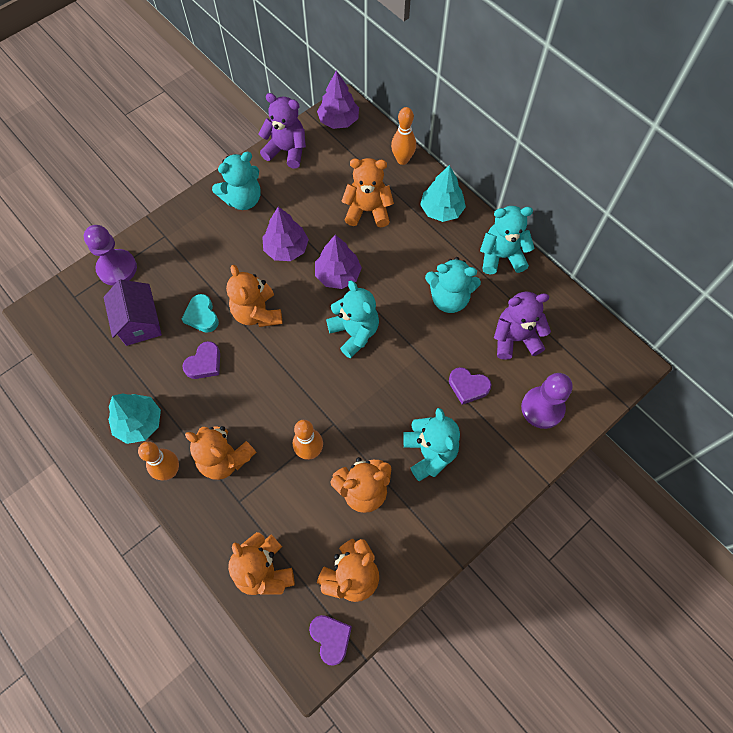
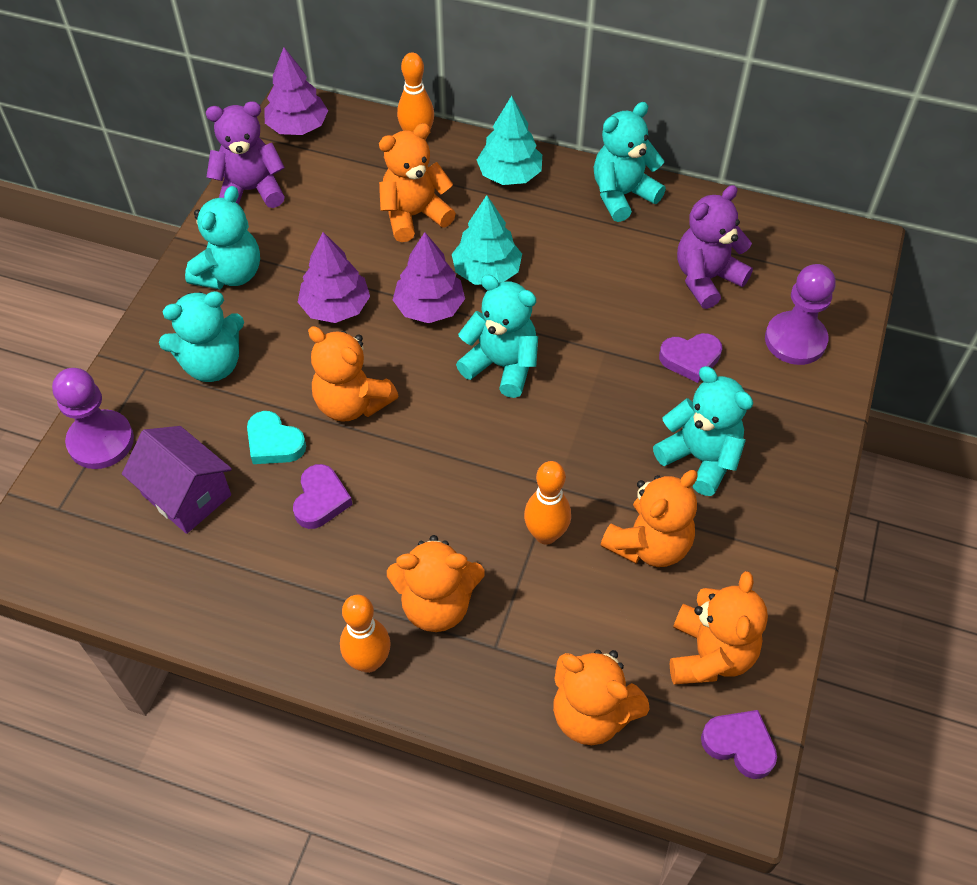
camera: 30 degrees left, 10 degrees down
(139, 423) = (278, 623): turquoise tree -> turquoise tree (486, 271)
(449, 298) = (593, 270): turquoise teddy bear -> turquoise teddy bear (212, 364)

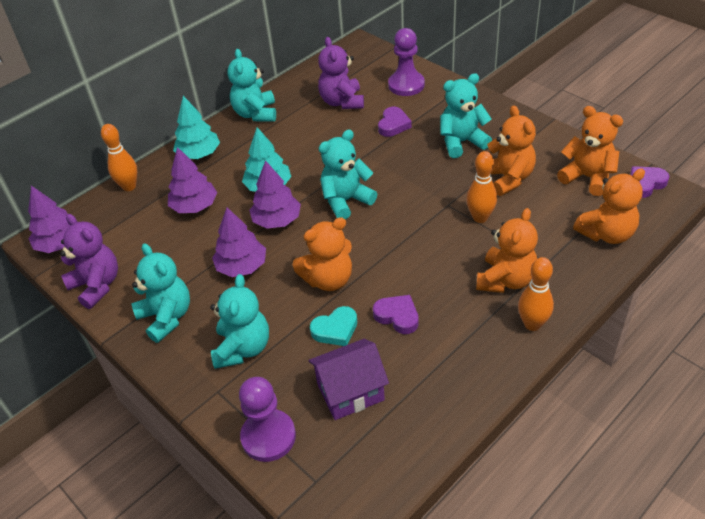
camera: 60 degrees left, 10 degrees down
(251, 190) = (97, 285): purple teddy bear -> purple teddy bear turned 120 degrees clockwise
(414, 215) = (195, 206): orange teddy bear -> purple tree

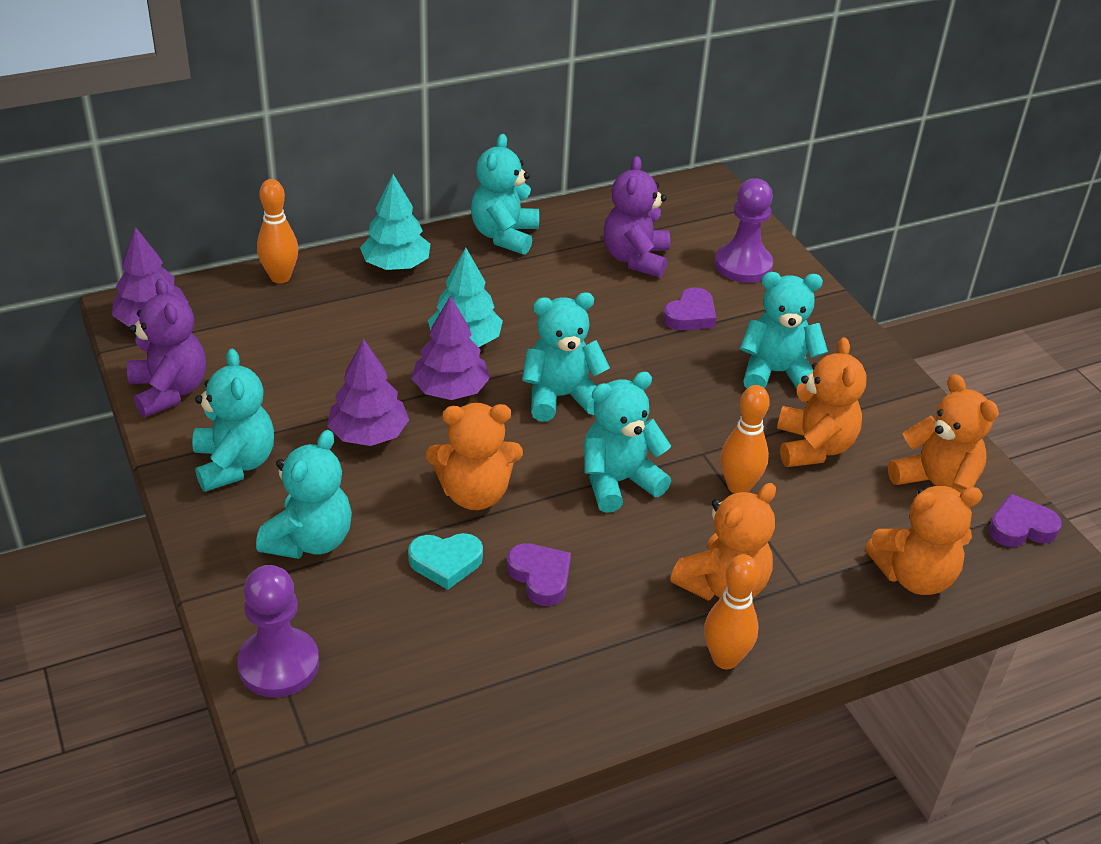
camera: 15 degrees right, 5 degrees down
(195, 206) = (351, 333): purple tree -> none
(350, 392) = (418, 650): purple house -> none
(409, 240) = (618, 482): none -> turquoise teddy bear

